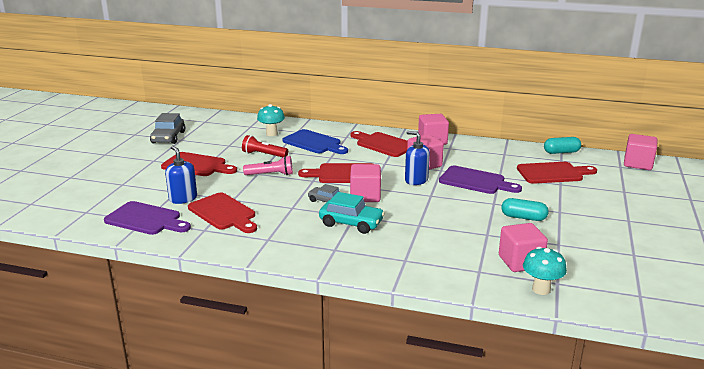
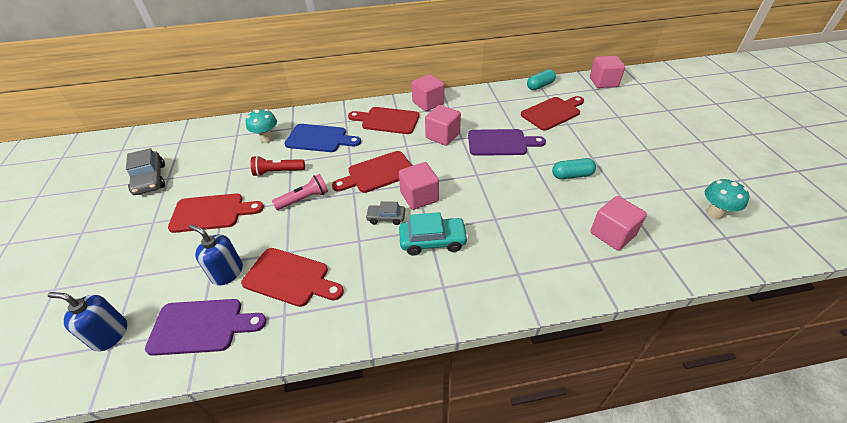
camera: 25 degrees left, 20 degrees up
(416, 180) = (450, 159): blue soap dispenser -> blue soap dispenser (110, 334)
(541, 289) = (654, 263): turquoise mushroom -> turquoise mushroom (714, 213)

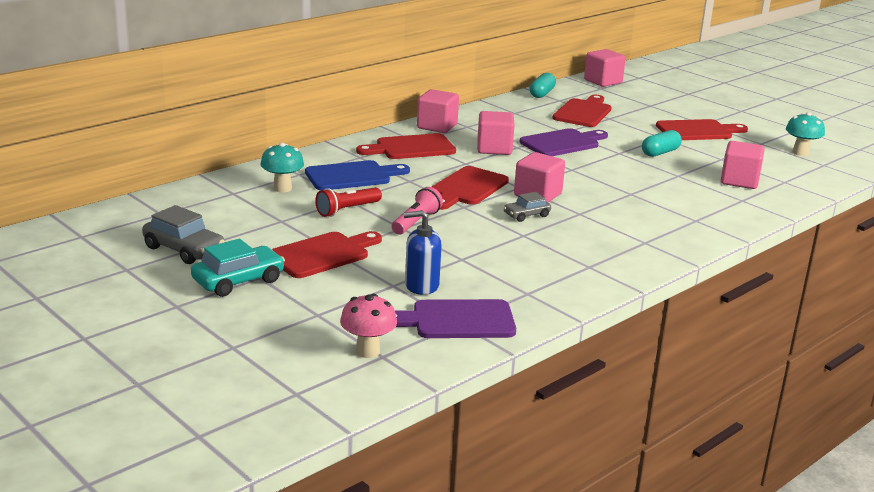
camera: 35 degrees left, 20 degrees down
(110, 334) = (367, 351): blue soap dispenser -> pink mushroom
(201, 326) = (457, 320): purple cutting board -> purple cutting board turned 150 degrees counterclockwise
(290, 278) = (494, 272): red cutting board -> red cutting board (697, 131)
(432, 241) = (594, 219): turquoise car -> turquoise car (238, 281)

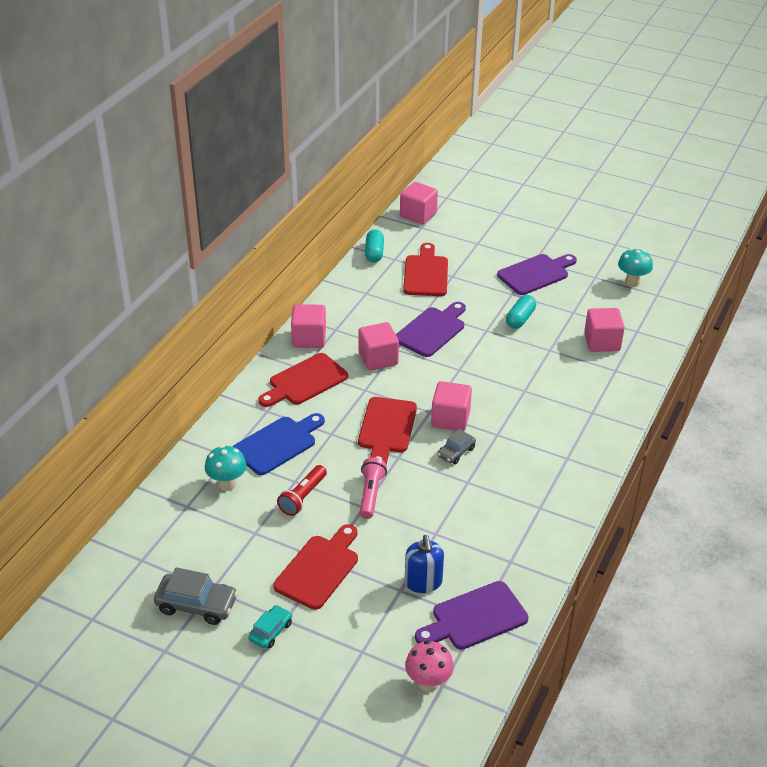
camera: 20 degrees left, 15 degrees up
(238, 281) = (271, 631): turquoise car -> turquoise car, size x0.61
(421, 286) = (423, 582): blue soap dispenser -> blue soap dispenser turned 75 degrees counterclockwise
(697, 131) = (535, 274): red cutting board -> purple cutting board

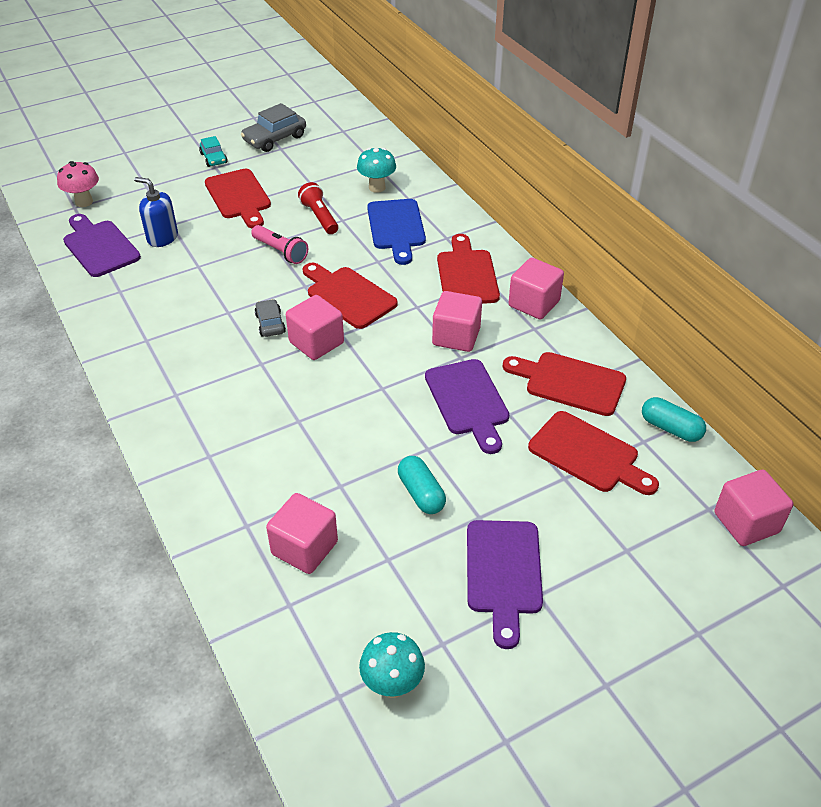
camera: 125 degrees right, 5 degrees up
(373, 298) = (570, 383): none -> red cutting board
(475, 618) = (99, 247): purple cutting board -> purple cutting board turned 45 degrees counterclockwise

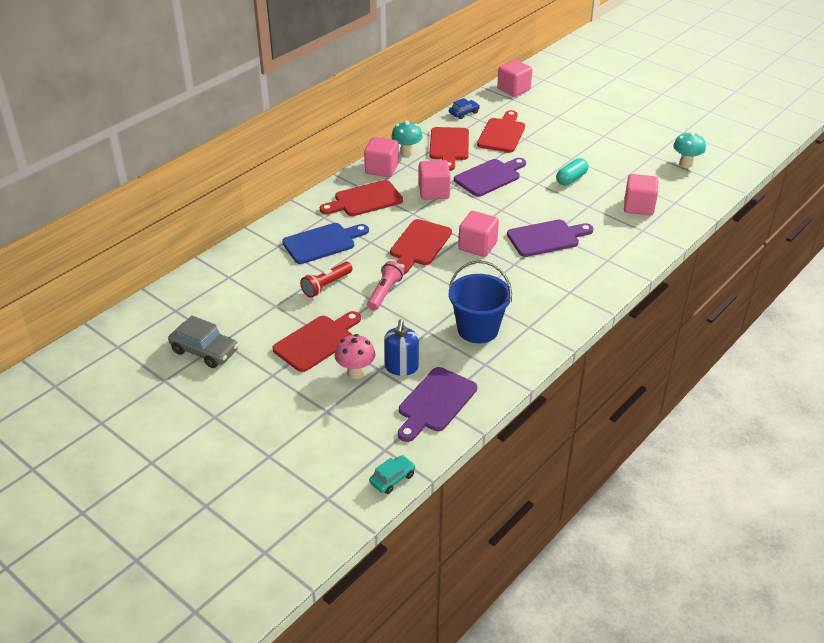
camera: 110 degrees left, 5 degrees down
(84, 202) = (373, 446): pink mushroom -> pink mushroom (356, 373)
(173, 301) = (478, 329): none -> blue bucket
(214, 158) = (256, 381): turquoise car -> turquoise car (392, 479)
(270, 323) = (472, 272): grey car -> none
(377, 187) = (268, 266): turquoise mushroom -> turquoise mushroom (407, 153)
(504, 573) = (599, 146): purple cutting board -> purple cutting board (546, 238)
(670, 428) = (464, 113): turquoise capsule -> blue car

